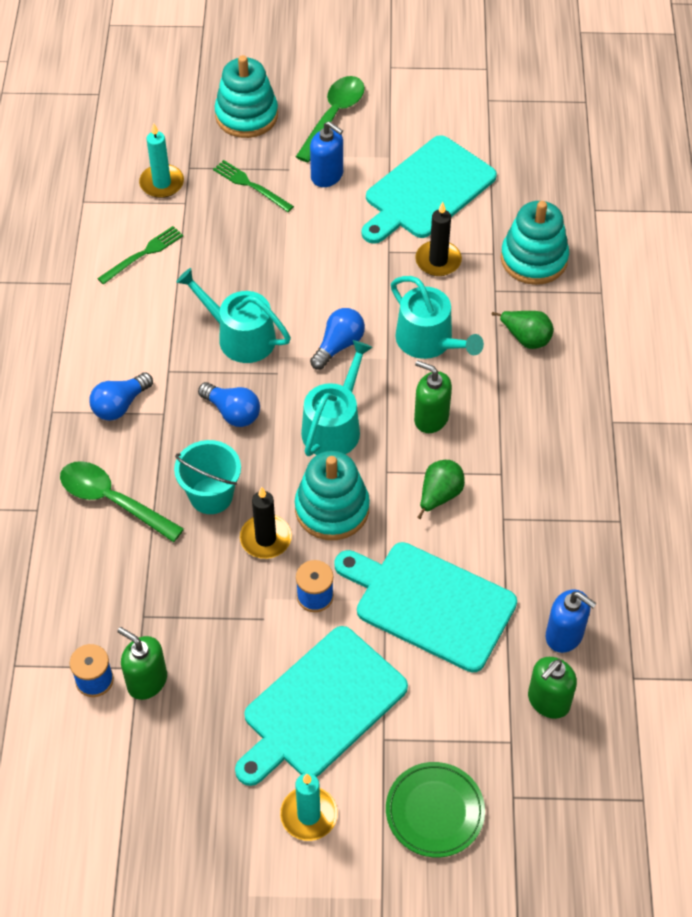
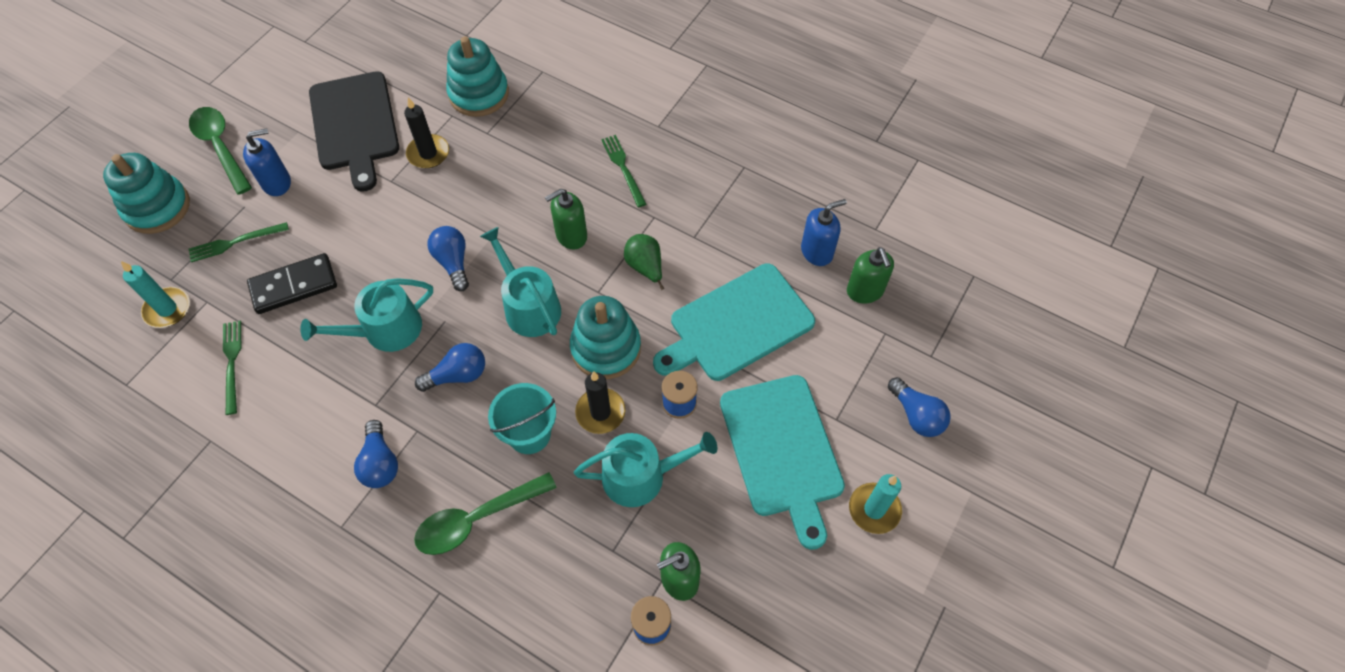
camera: 60 degrees left, 5 degrees up
(238, 249) = (294, 285): none -> black domino
(427, 190) = (355, 125): turquoise cutting board -> black cutting board
(429, 341) = (499, 199): turquoise watering can -> turquoise watering can (641, 476)
(435, 811) = (916, 415): green plate -> blue light bulb
(526, 338) = (546, 137): green pear -> none
(538, 419) = (623, 168): none -> green fork

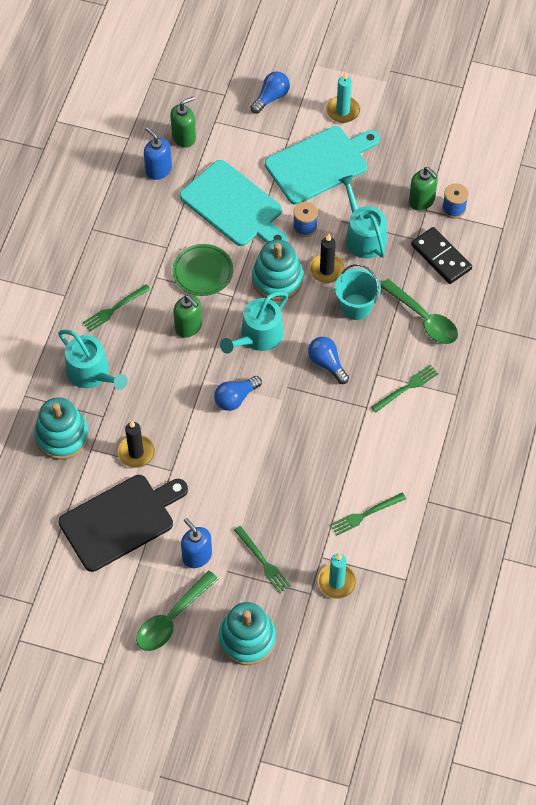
camera: 105 degrees left, 0 degrees up
(294, 285) = (289, 501): black domino -> black domino (441, 257)
(380, 463) = (406, 388): blue light bulb -> green fork
(385, 330) = (306, 423): turquoise watering can -> turquoise watering can (91, 373)
(645, 267) = (203, 272): green pear -> green plate

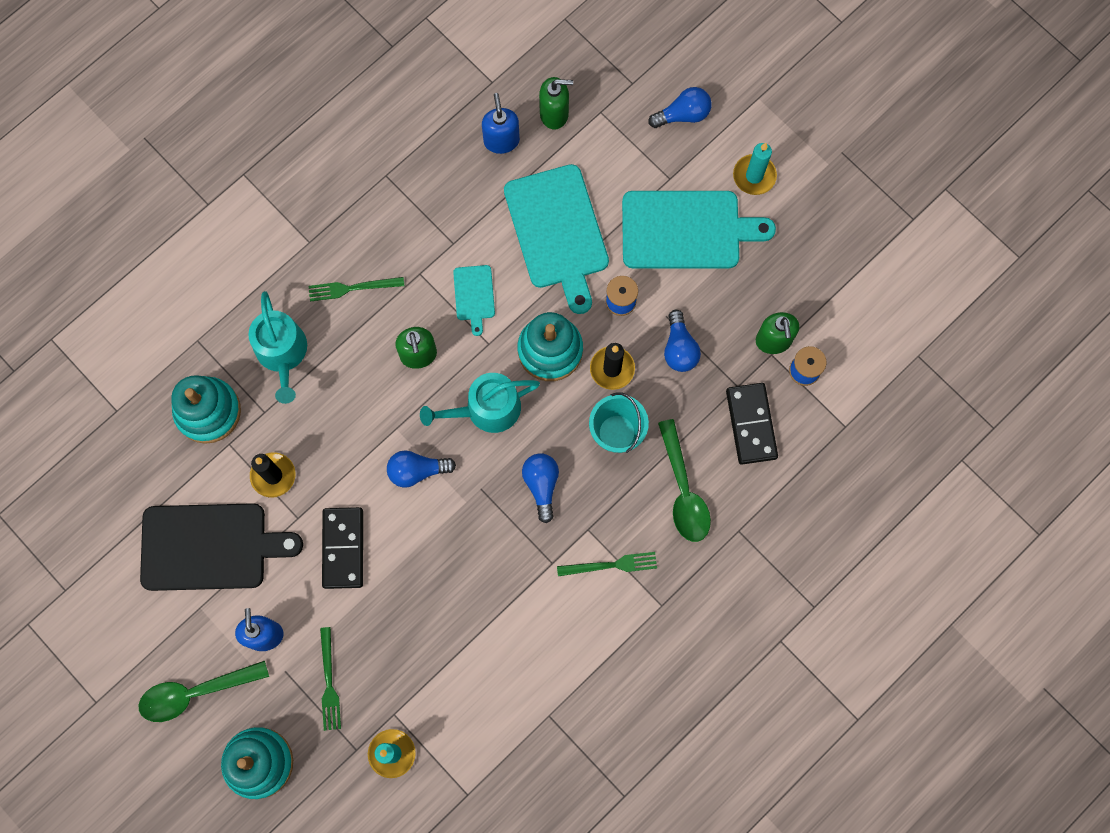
camera: 30 degrees right, 15 degrees up
(203, 272) = (474, 295): green plate -> turquoise cutting board
(216, 472) = (343, 548): none -> black domino
(363, 236) = (679, 348): turquoise watering can -> blue light bulb
(365, 514) = (472, 692): green fork -> none

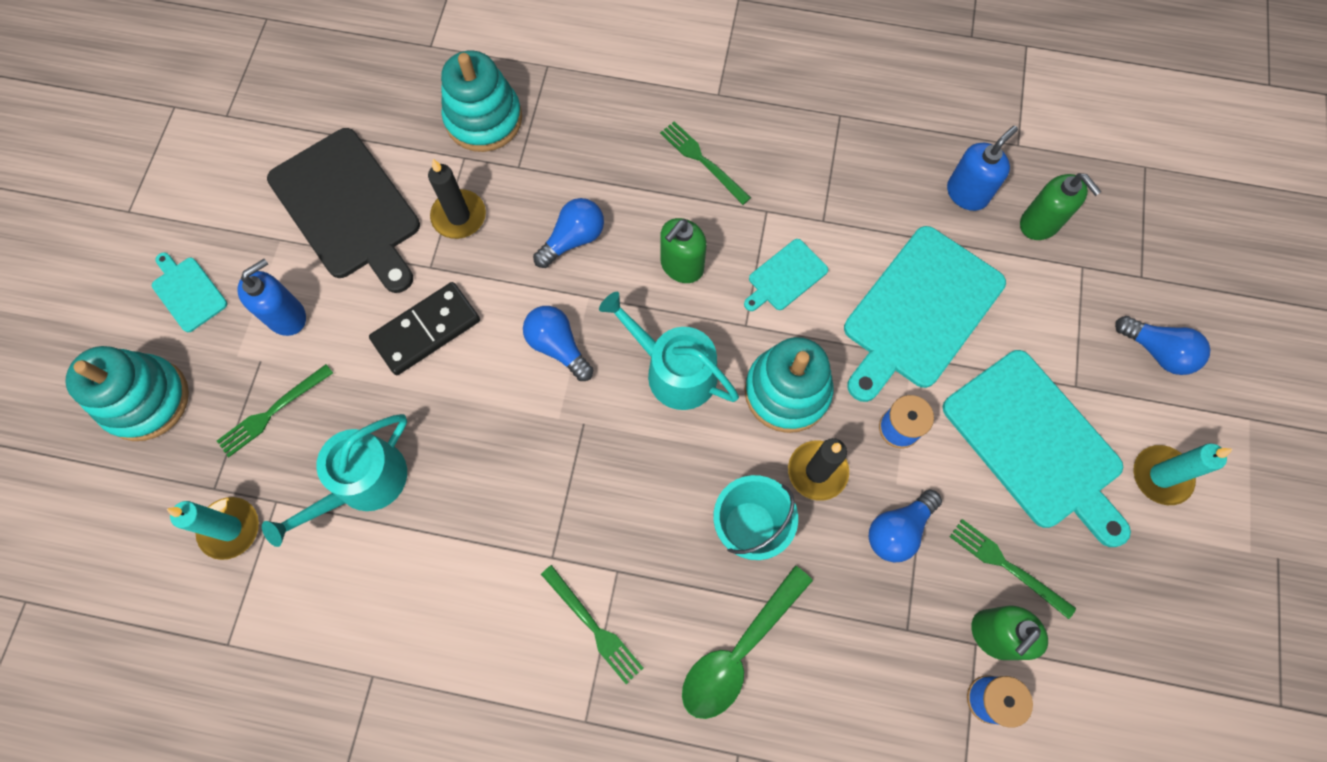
camera: 55 degrees right, 5 degrees down
(195, 693) = (188, 292): green spoon -> turquoise cutting board
(282, 353) = (589, 144): turquoise watering can -> turquoise watering can (363, 483)
(541, 485) = (632, 485): blue light bulb -> blue light bulb (573, 239)
(742, 303) = (1007, 566): none -> green fork
(751, 424) = (875, 678): black domino -> none

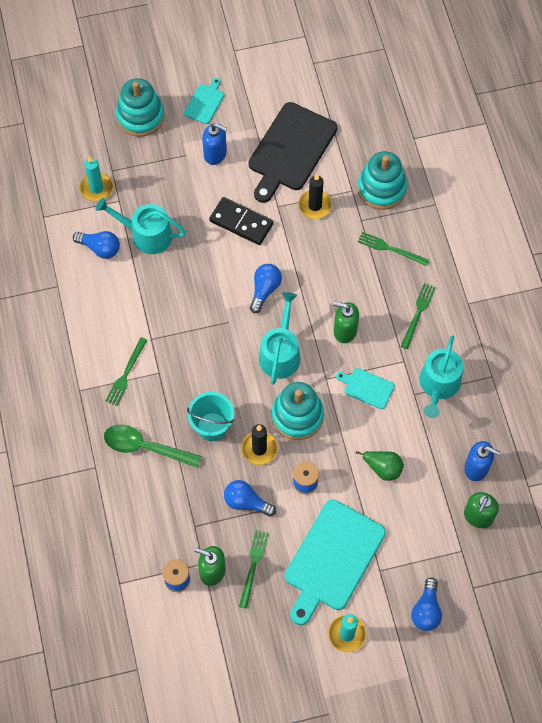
camera: 65 degrees right, 5 degrees down
(272, 412) = (162, 175): green fork -> green fork (390, 249)
(573, 239) = (332, 269): blue light bulb -> blue light bulb (100, 248)
(823, 184) = (438, 385): none -> turquoise watering can
(920, 311) = (383, 468): turquoise cutting board -> green pear

